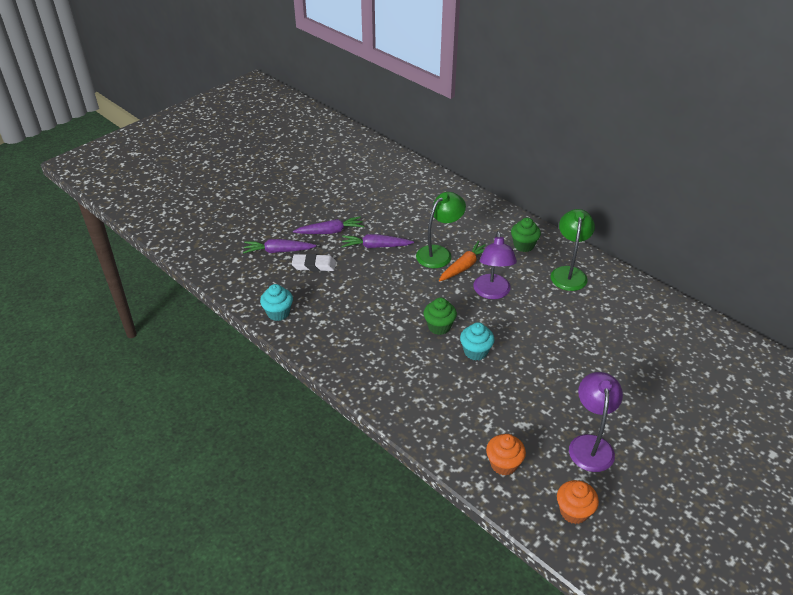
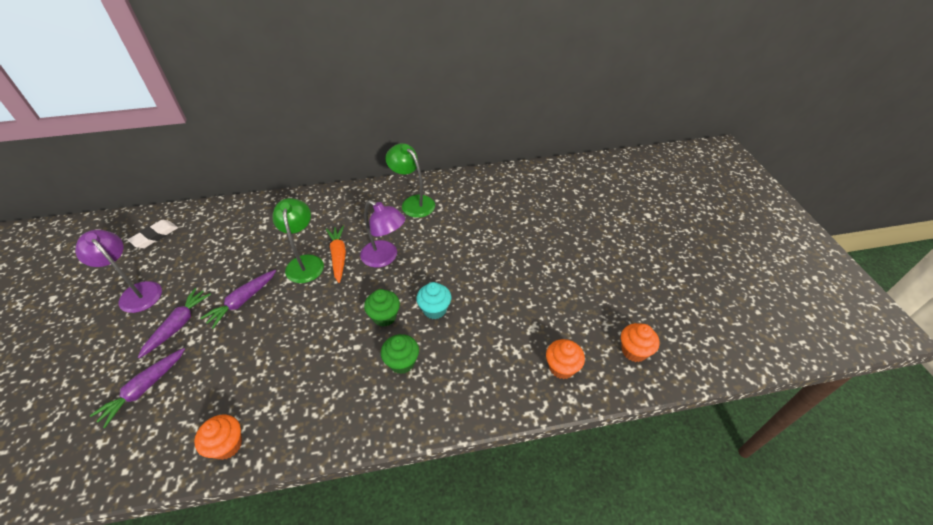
camera: 55 degrees left, 5 degrees up
(278, 313) = (227, 445): turquoise cupcake -> orange cupcake
(314, 265) = (203, 368): white eraser -> white eraser (155, 236)
(523, 245) = (359, 207): green cupcake -> green cupcake (402, 362)
(590, 444) = (580, 299): purple lamp -> purple lamp (136, 292)

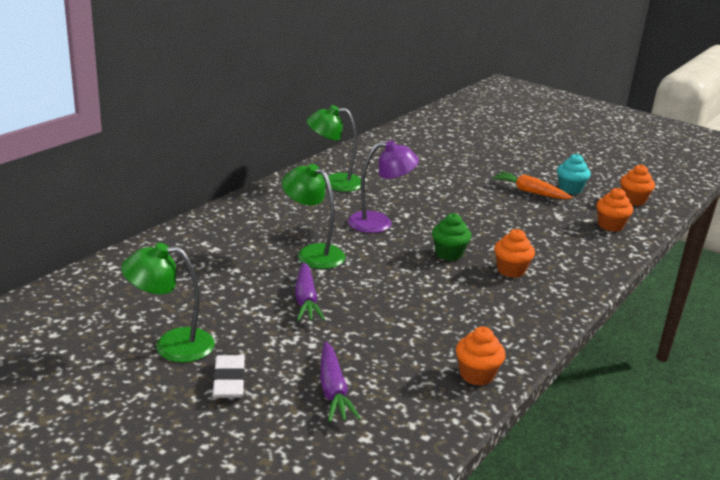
camera: 45 degrees left, 20 degrees down
(136, 292) = (172, 345): purple lamp -> green lamp
(155, 236) = (94, 302): white eraser -> white eraser (229, 381)
(178, 325) = (274, 341): purple carrot -> none
(338, 256) = (336, 238): orange carrot -> orange carrot (530, 192)
(402, 362) = (511, 270): green cupcake -> orange cupcake
(434, 309) = (477, 234): turquoise cupcake -> turquoise cupcake (570, 189)

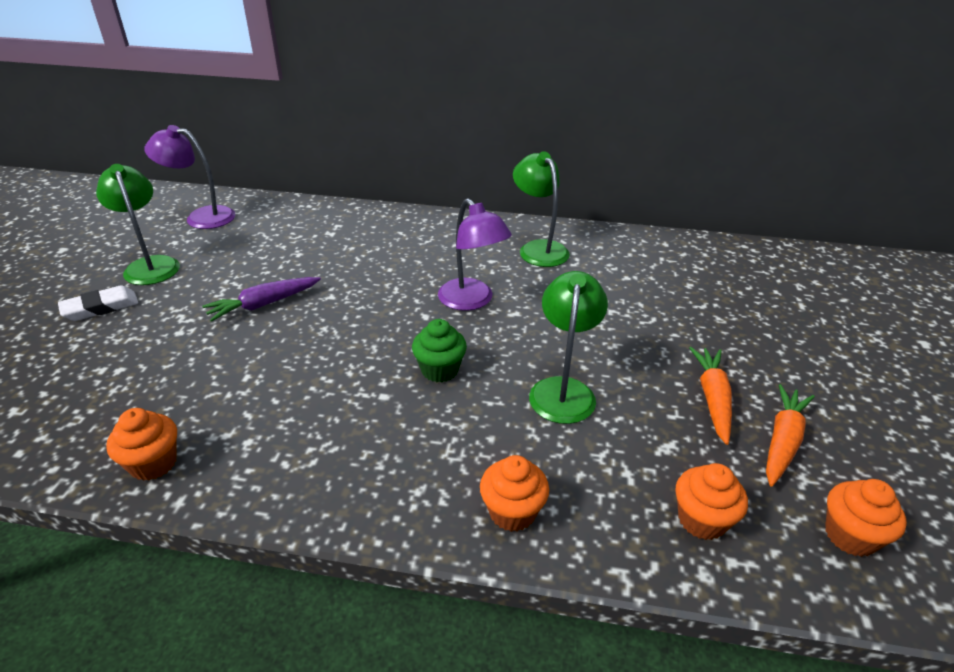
camera: 65 degrees right, 10 degrees up
(96, 304) = (201, 217): none -> purple lamp
(313, 253) = (363, 282): green lamp -> green lamp (563, 390)
(333, 390) = (97, 367): purple carrot -> none
(511, 270) = (439, 434): orange cupcake -> orange cupcake (512, 512)
(570, 189) = (782, 441): turquoise cupcake -> orange carrot

